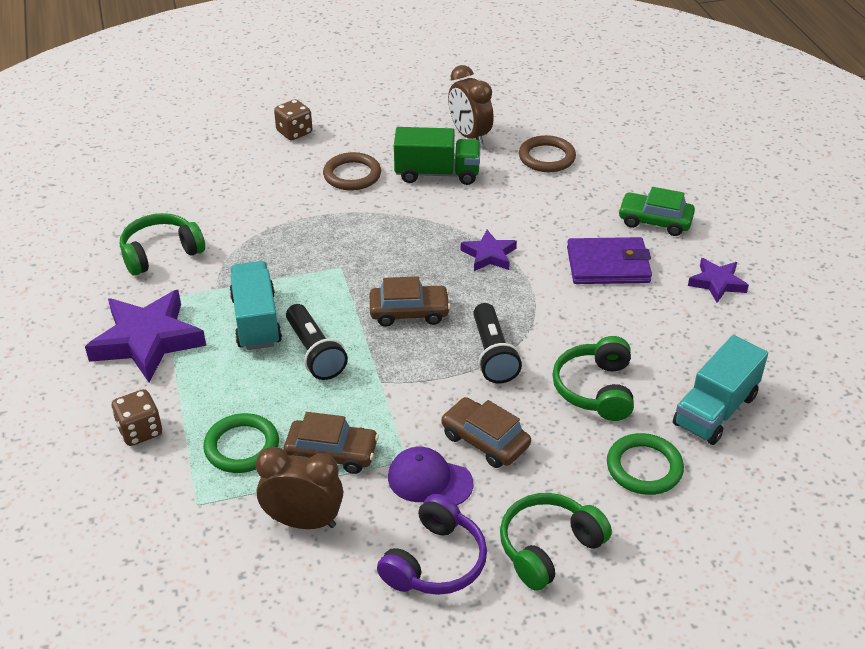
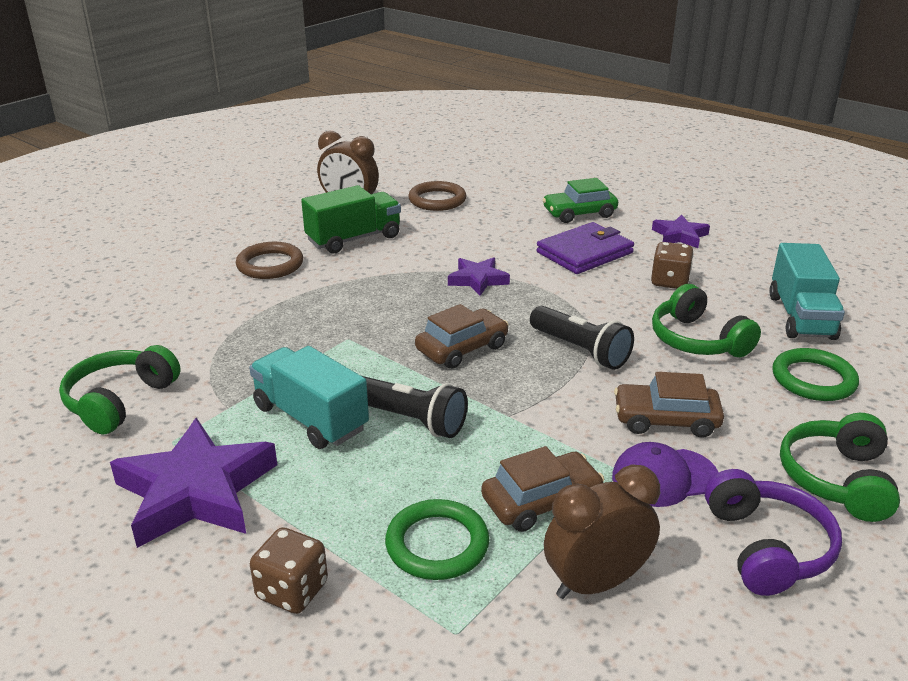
camera: 35 degrees left, 10 degrees down
(294, 132) = (167, 251): brown dice -> brown dice (669, 282)

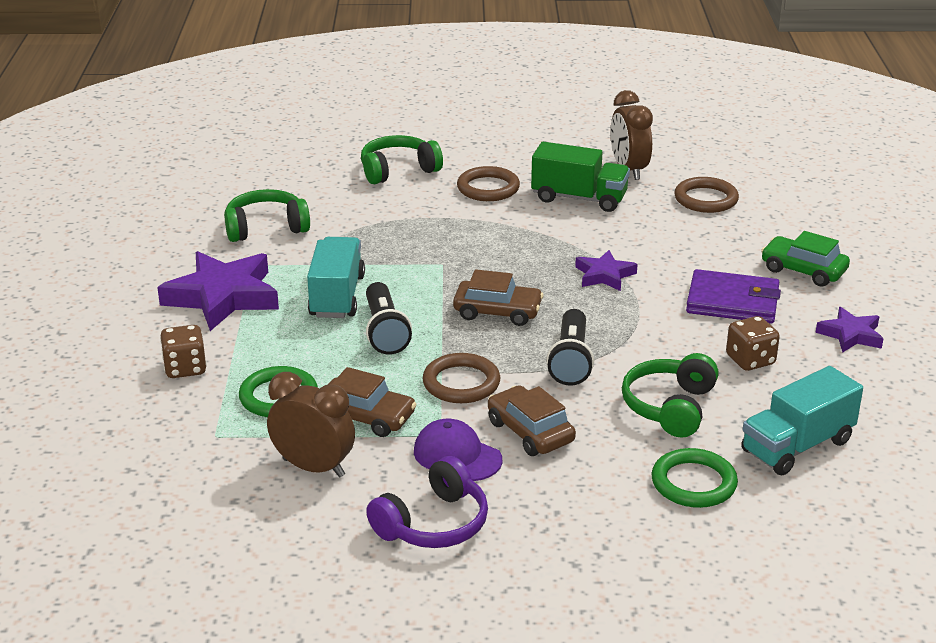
camera: 50 degrees right, 0 degrees up
(549, 419) = (461, 383): none -> brown ring
(837, 479) = (558, 533): green headphones -> green headphones (398, 170)

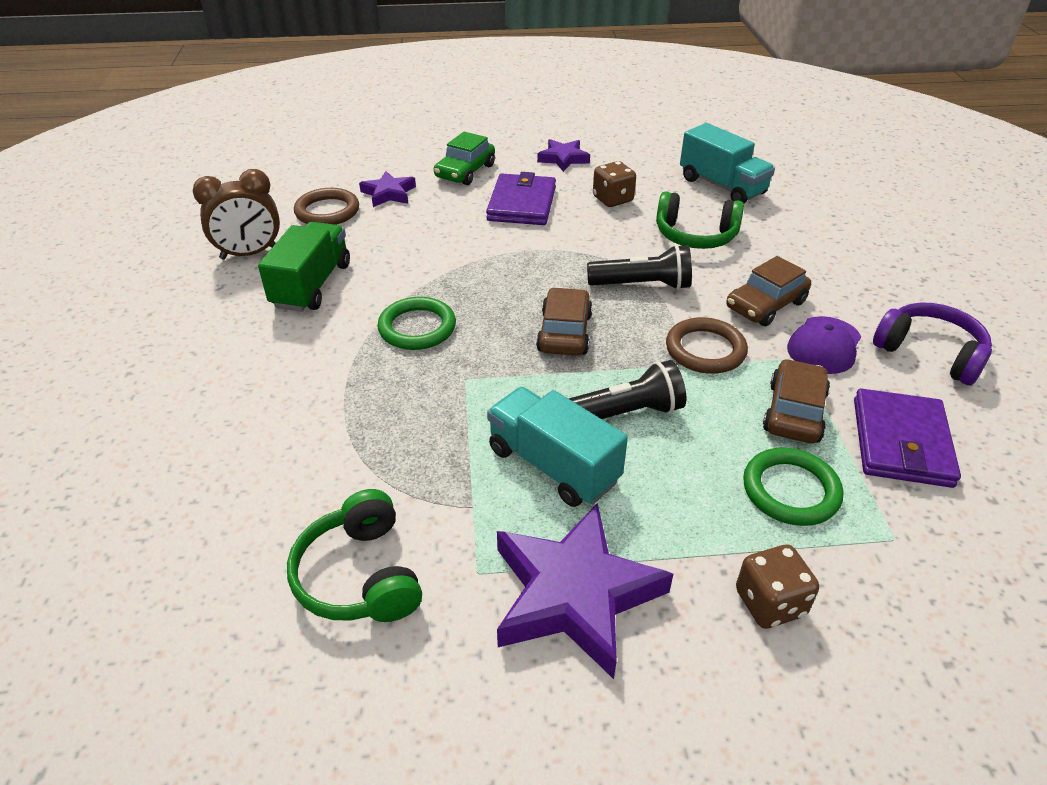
camera: 95 degrees left, 10 degrees up
(313, 468) = (901, 442): brown clock -> purple wallet
(337, 296) = (553, 465): turquoise truck -> turquoise truck turned 45 degrees clockwise
(398, 170) = (196, 441): green headphones -> none
(488, 188) = (272, 353): brown ring -> none
(604, 275) = (482, 268): purple star -> purple star (389, 193)
(693, 483) = (791, 227): green ring -> green ring (417, 328)

